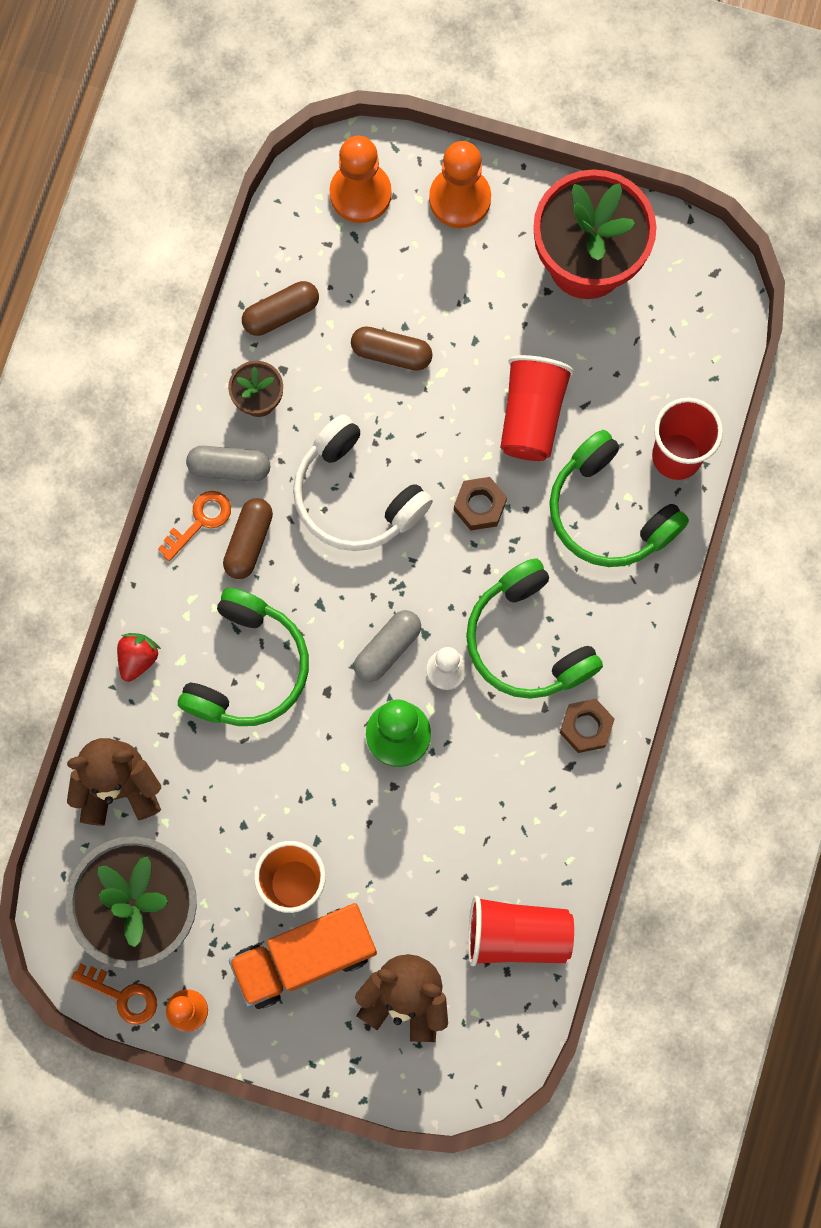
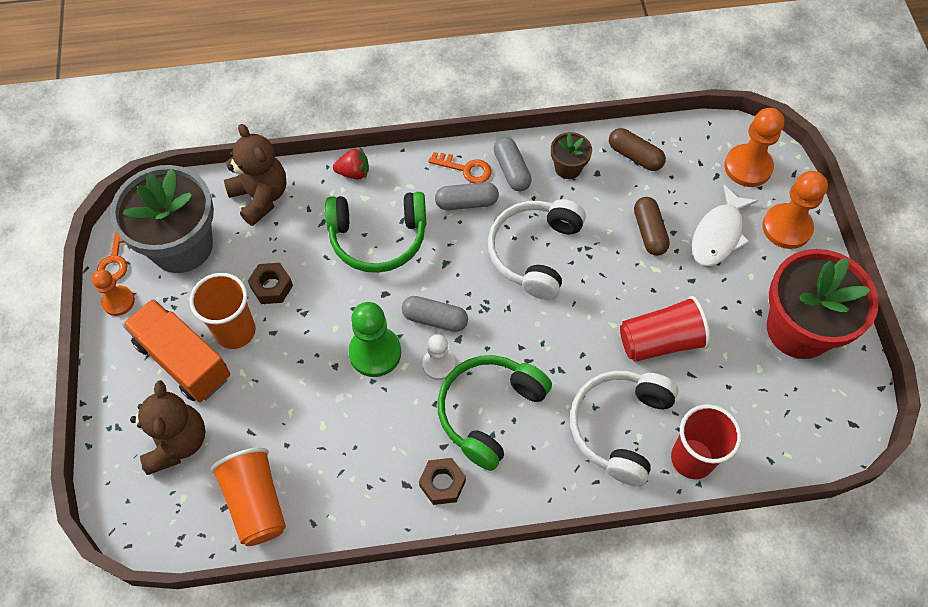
camera: 65 degrees right, 15 degrees down
(249, 542) = (466, 202): brown capsule -> grey capsule
(432, 278) = (718, 234): none -> white fish
(479, 506) = (572, 335): brown nut -> brown nut (272, 287)
(517, 934) = (256, 502): red cup -> orange cup
(609, 512) = (619, 427): green headphones -> white headphones

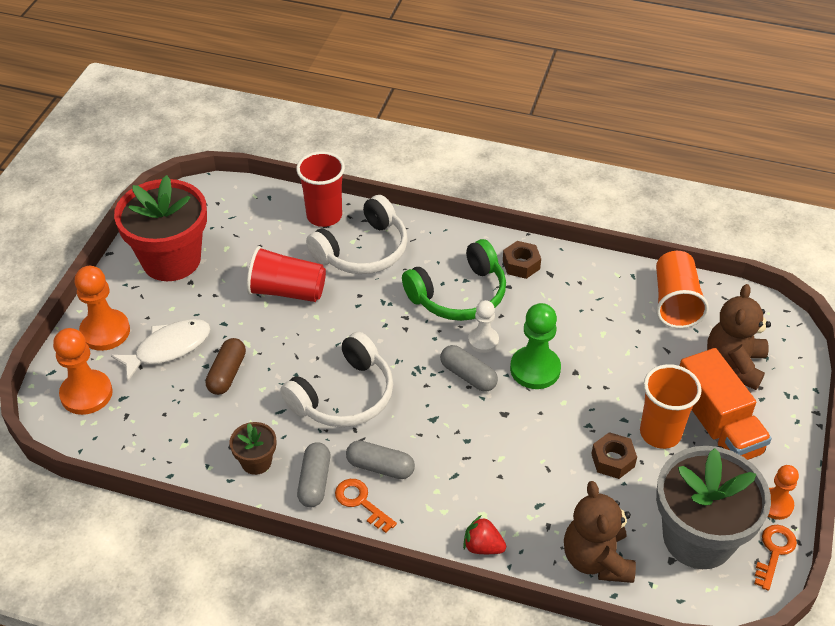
camera: 155 degrees left, 15 degrees down
(378, 238) = (487, 466): green headphones -> none
(635, 156) = (182, 447): brown capsule -> none

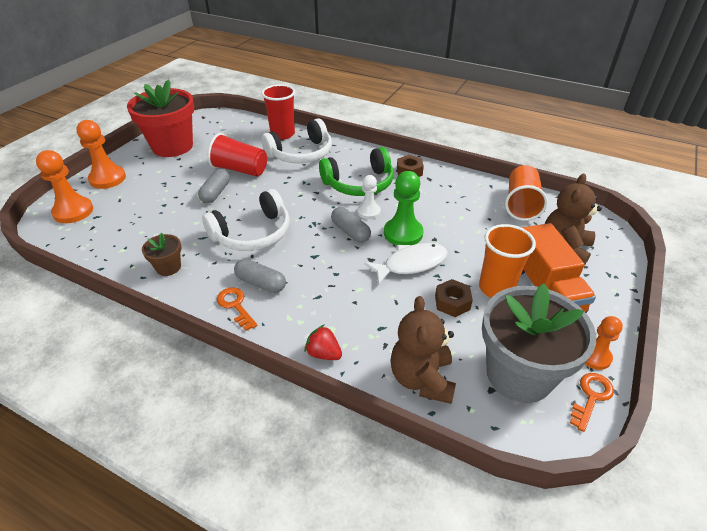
camera: 10 degrees right, 5 degrees down
(168, 348) = (144, 192): white fish -> white fish (411, 264)
(227, 373) = (176, 211): brown capsule -> none
(314, 482) = (206, 286): grey capsule -> grey capsule (216, 193)

